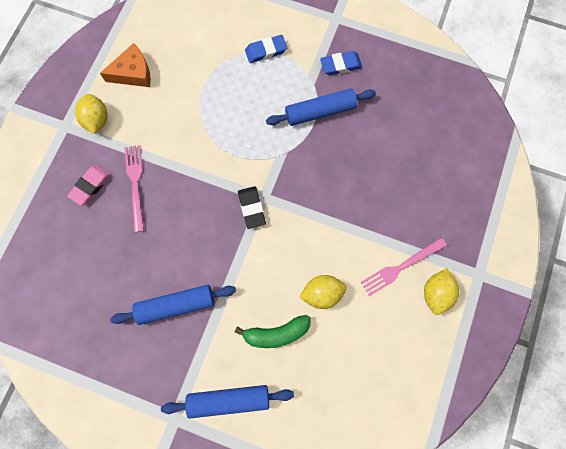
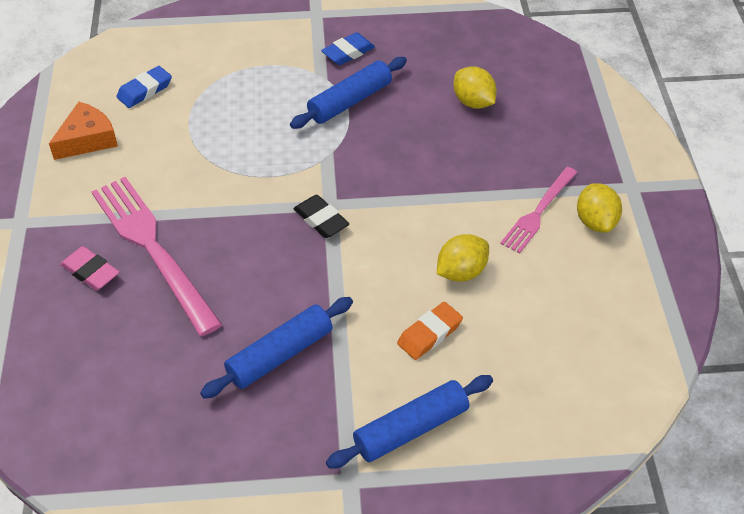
camera: 25 degrees left, 25 degrees down
(90, 186) = (90, 272): pink eraser -> pink eraser turned 60 degrees counterclockwise
(96, 120) = (62, 201): yellow lemon -> yellow lemon (473, 102)
(135, 184) = (153, 248): pink fork -> pink fork, size x1.74
(266, 51) = (249, 67): blue eraser -> blue eraser (145, 90)
(276, 333) = (429, 334): green banana -> orange eraser

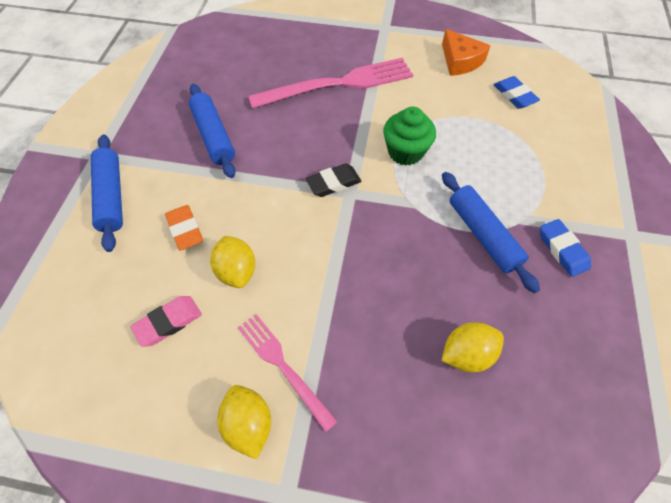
camera: 105 degrees right, 10 degrees up
(90, 272) = (328, 54): pink eraser -> pink eraser (168, 322)
(257, 168) = (405, 152): none -> green cupcake
(595, 222) = (248, 424): yellow lemon -> yellow lemon turned 60 degrees clockwise

